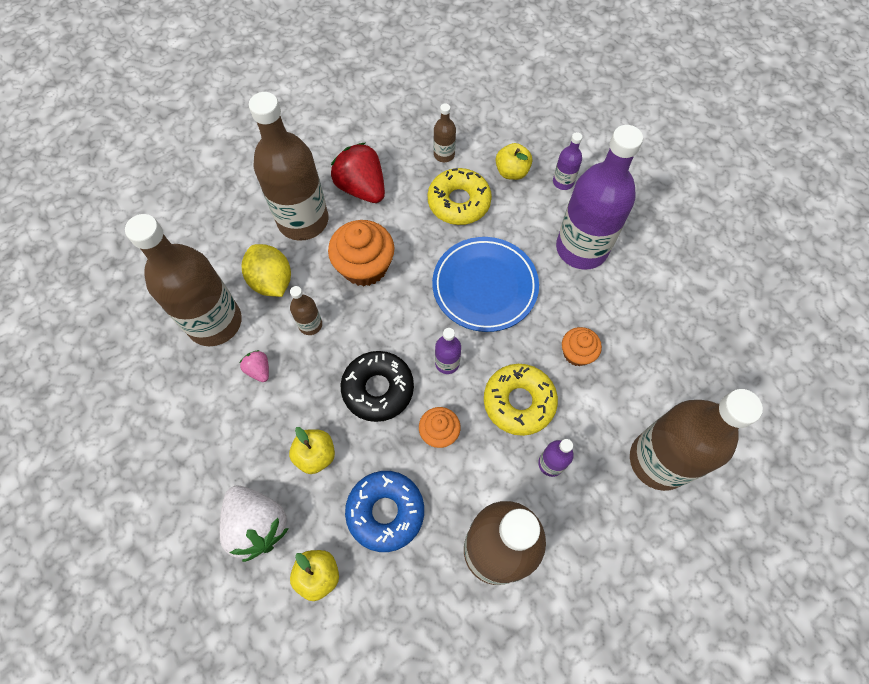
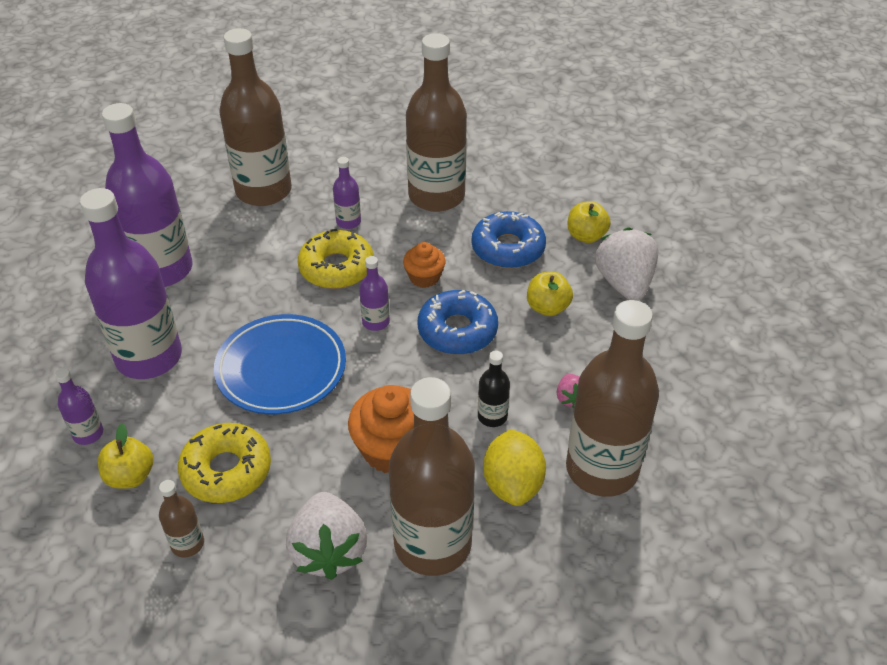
camera: 150 degrees left, 20 degrees down
(310, 325) = (492, 416): brown bottle -> black bottle
(362, 188) = (328, 551): red strawberry -> white strawberry
(378, 389) = (457, 330): black donut -> blue donut
(577, 353) = (251, 278): orange cupcake -> none
(651, 324) = (162, 270): none -> purple bottle

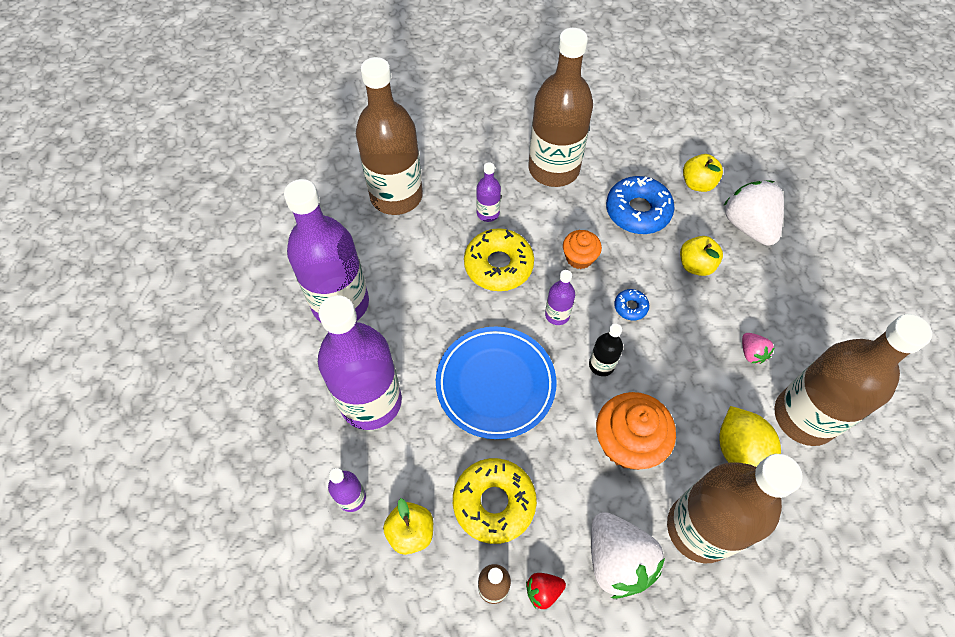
camera: 15 degrees left, 15 degrees up
(237, 559) = (543, 591): none -> red strawberry
(457, 330) = (630, 307): blue donut -> blue donut, size x0.48
(492, 416) = (695, 388): black bottle -> black bottle (601, 365)

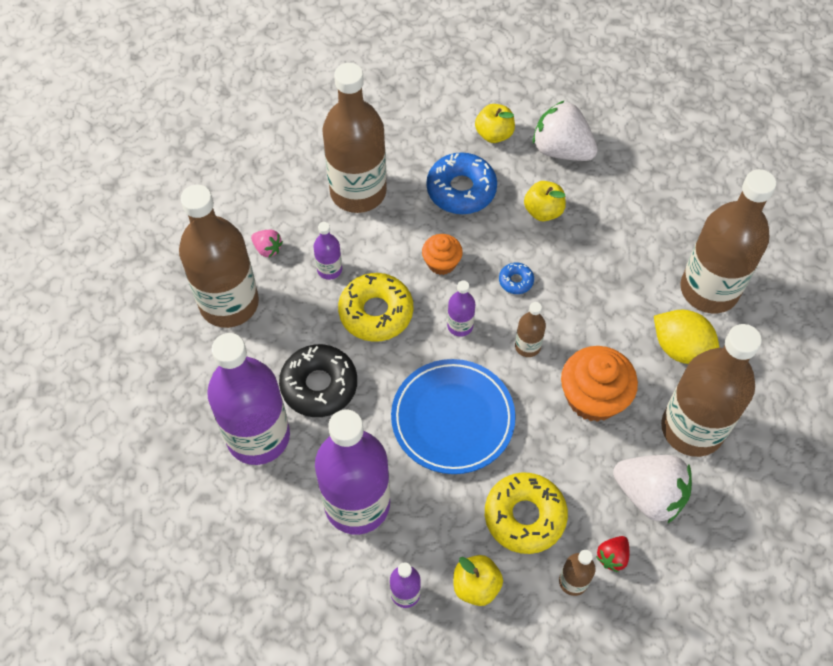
camera: 35 degrees left, 0 degrees up
(413, 293) = (319, 385): none -> black donut
(601, 365) = (527, 346): black bottle -> brown bottle
(751, 353) = (637, 261): pink strawberry -> pink strawberry (267, 249)

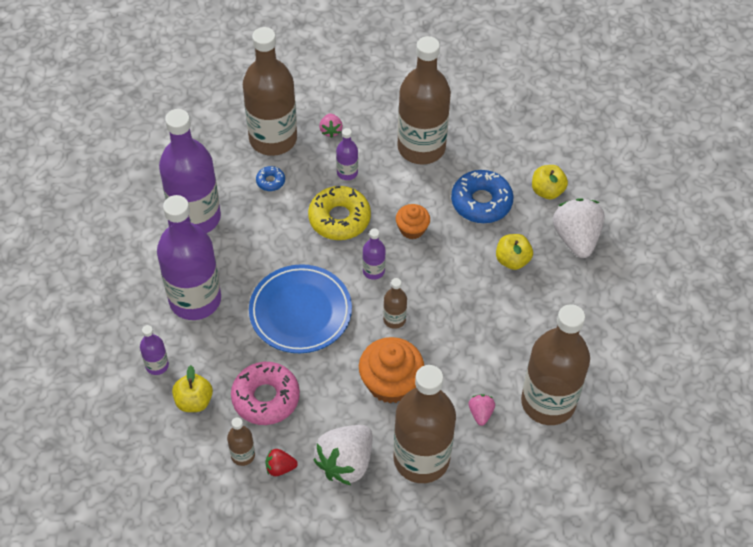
camera: 50 degrees right, 5 degrees down
(319, 385) = (259, 224): black donut -> none
(516, 281) = (439, 280): blue donut -> blue donut (270, 181)
(524, 516) = (266, 398): yellow donut -> pink donut
(649, 494) = (346, 462): white strawberry -> white strawberry turned 45 degrees clockwise
(681, 348) = (480, 413): yellow lemon -> pink strawberry

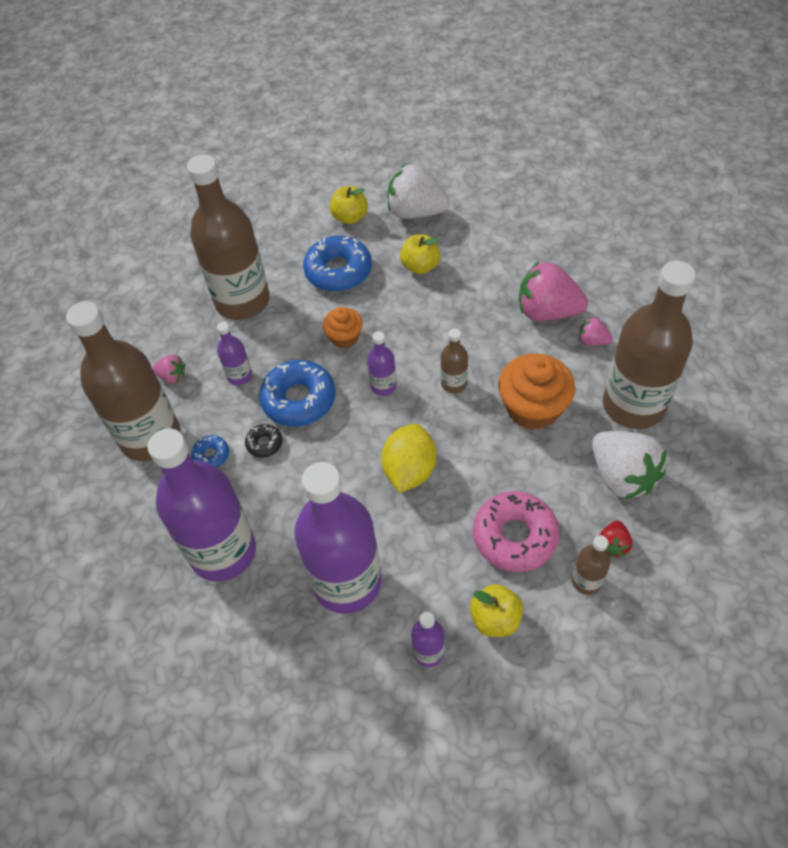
camera: 65 degrees left, 0 degrees up
(292, 210) = (264, 443): none -> black donut
(300, 312) = (409, 470): blue plate -> yellow lemon
(339, 218) = (299, 399): yellow donut -> blue donut
(500, 370) = (547, 311): none -> pink strawberry
(548, 402) = (595, 285): brown bottle -> none

